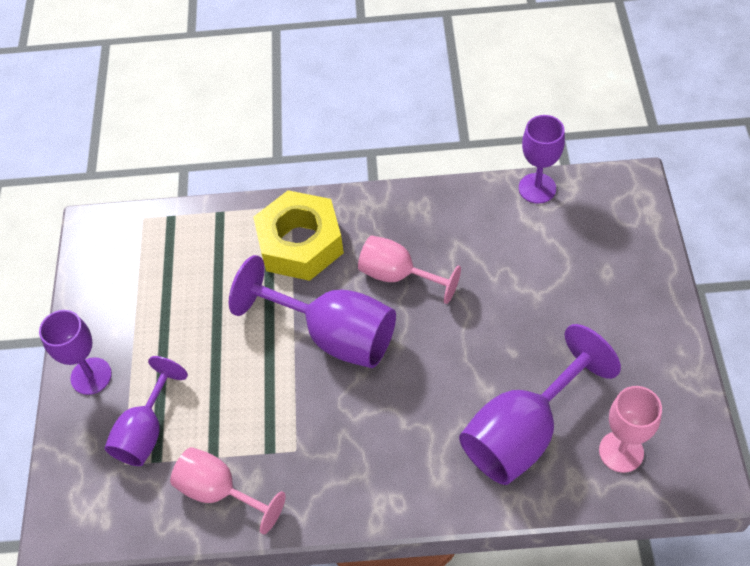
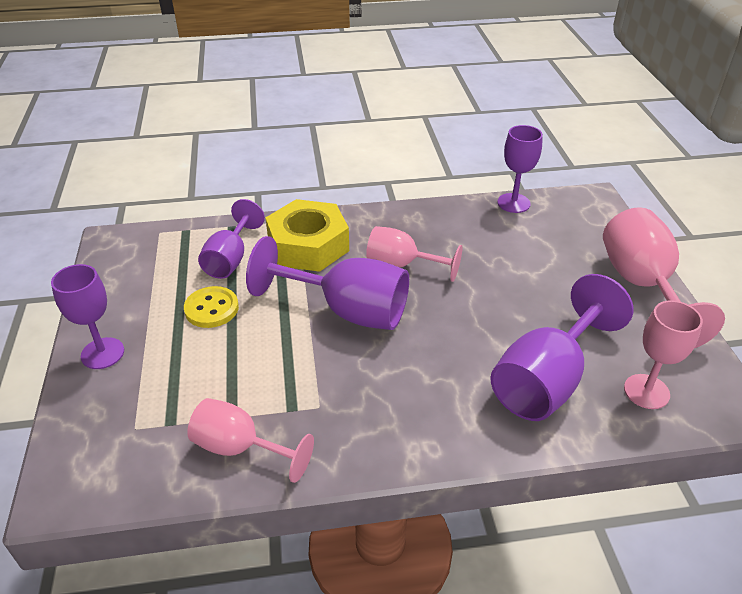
camera: 10 degrees left, 15 degrees down
(146, 431) = (159, 398): purple goblet -> purple goblet (230, 259)
(196, 326) = (211, 309): none -> yellow button
(653, 316) = (641, 286): none -> pink goblet

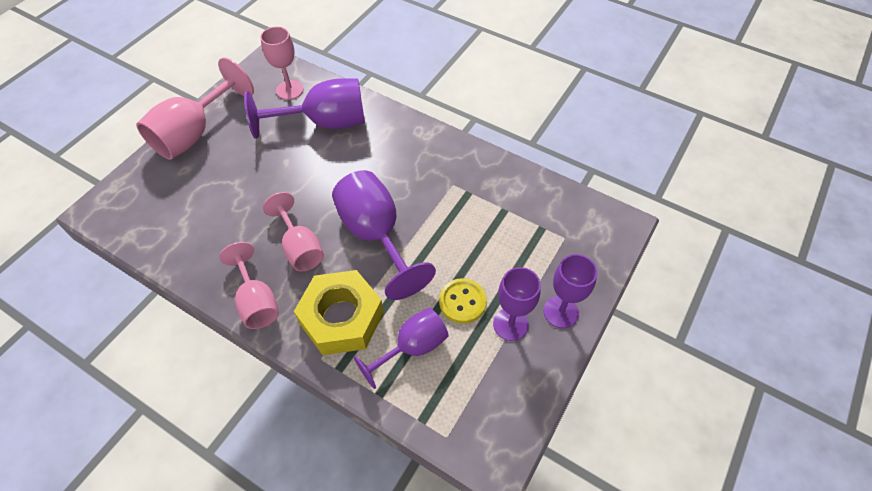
camera: 140 degrees left, 15 degrees up
(240, 448) = (512, 189): pink goblet -> pink goblet (257, 302)
(513, 203) = (150, 248): purple goblet -> purple goblet (510, 324)

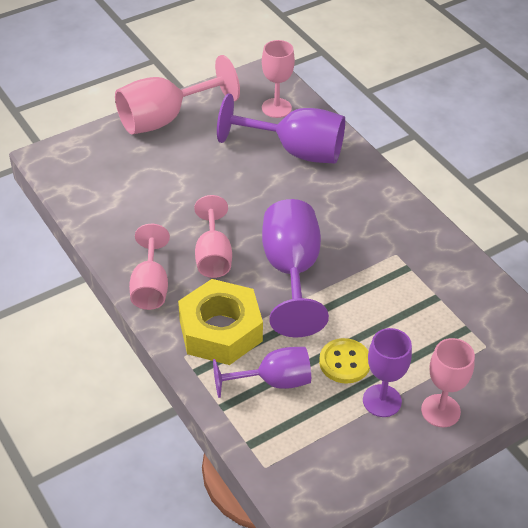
camera: 25 degrees right, 10 degrees down
(561, 312) = (440, 411): purple goblet -> pink goblet

